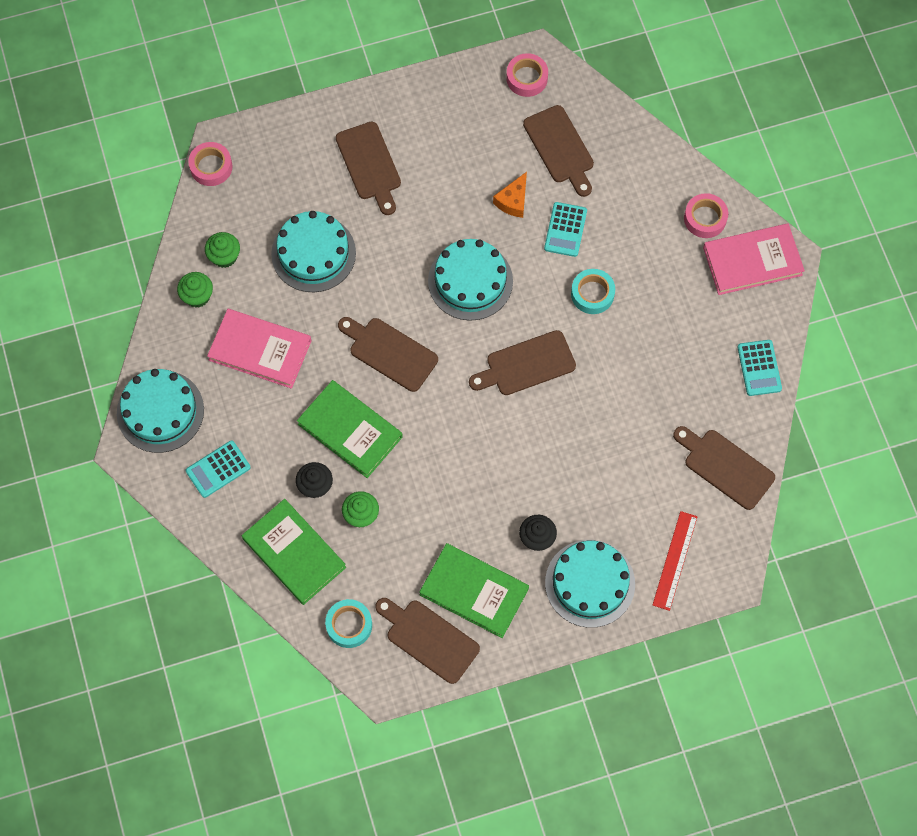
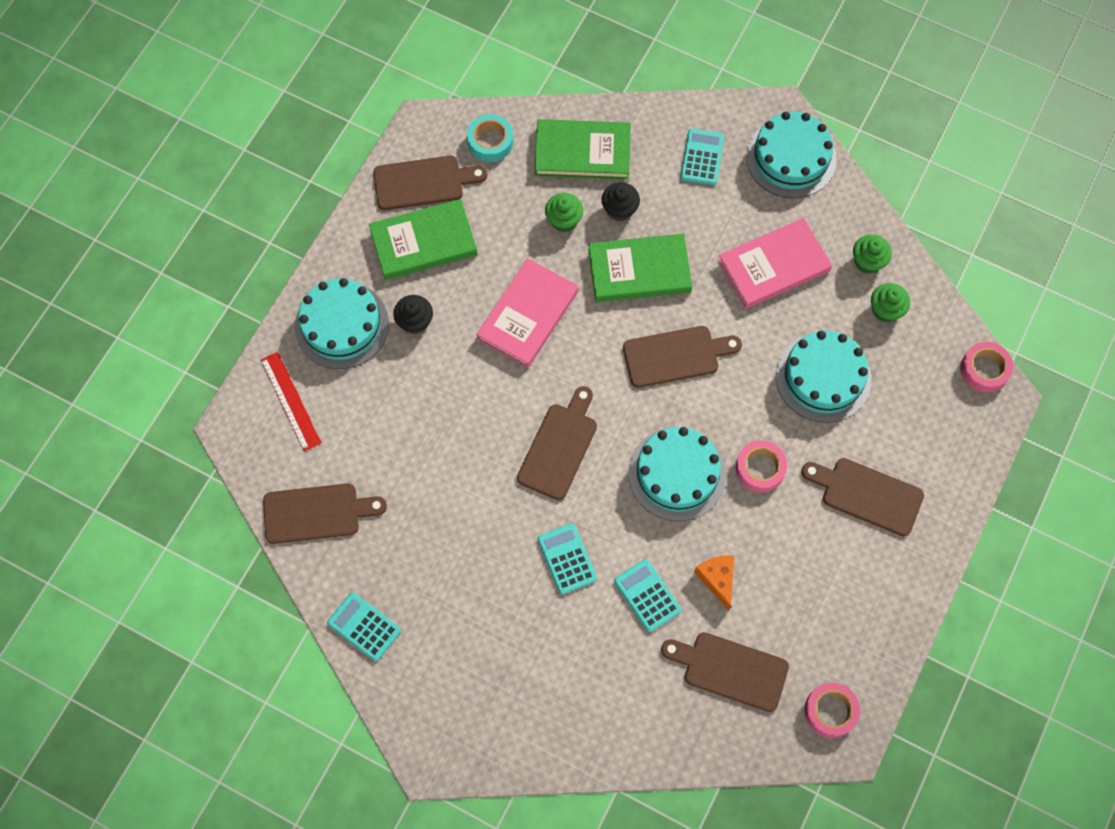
camera: 135 degrees right, 0 degrees up
(592, 294) = (567, 559): turquoise tape -> turquoise calculator
(705, 218) = (539, 726): pink tape -> pink tape (760, 468)
(752, 261) = (459, 724): pink book -> pink book (528, 315)

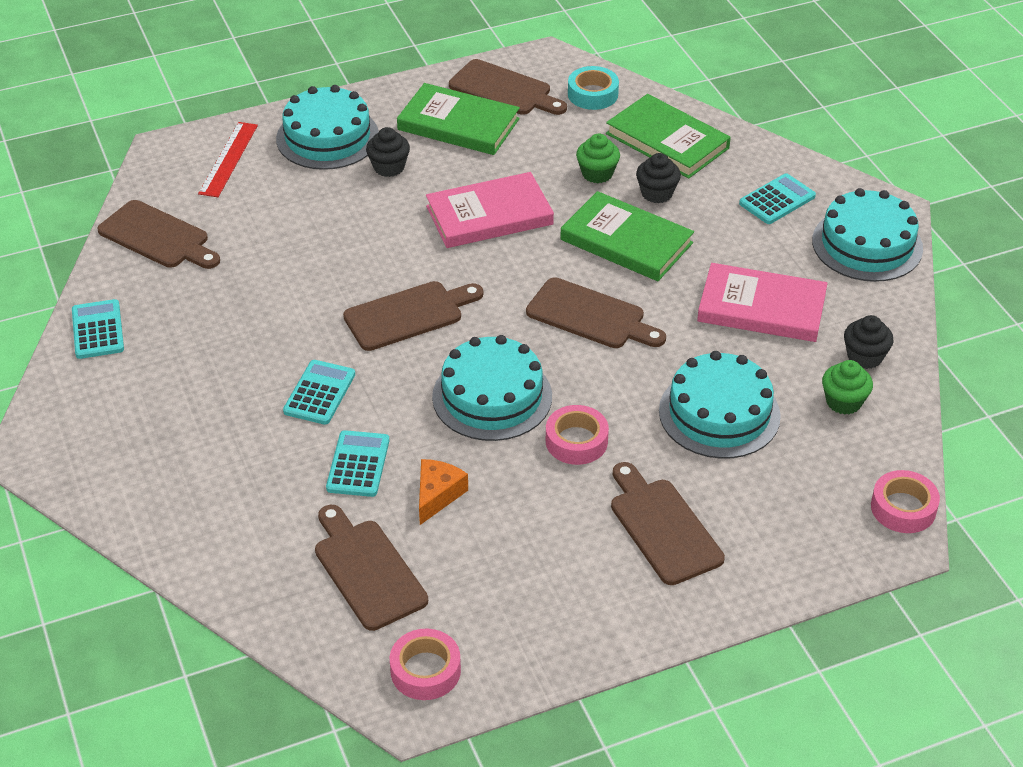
camera: 40 degrees right, 25 degrees down
(868, 261) = (864, 357): green cupcake -> black cupcake

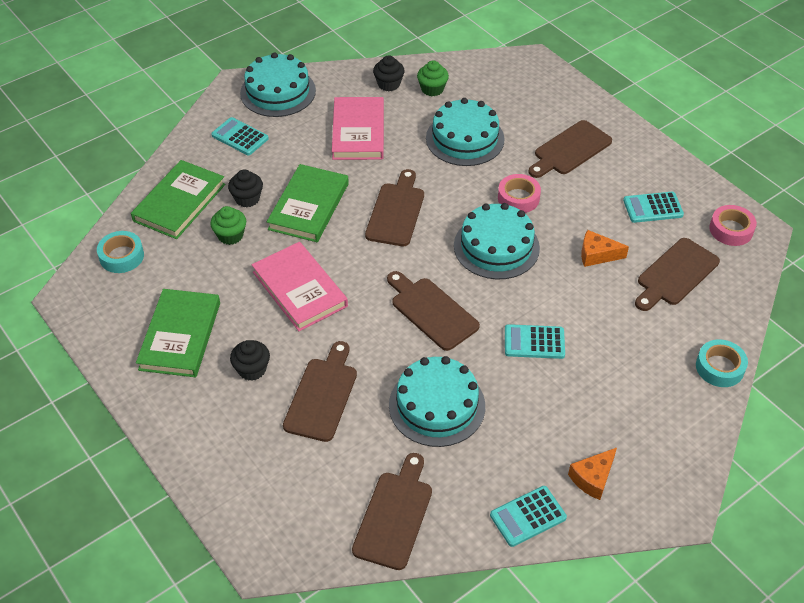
camera: 105 degrees left, 5 degrees up
(110, 392) = (593, 478): none -> orange cheese
(192, 561) = (719, 367): none -> turquoise tape
(228, 159) = (267, 497): red ruler -> none
(327, 137) = (217, 427): turquoise cake -> turquoise cake (437, 405)
(358, 464) = (591, 302): turquoise calculator -> turquoise calculator (653, 208)
(504, 90) = (123, 315): brown cutting board -> brown cutting board (322, 395)
(903, 508) = (507, 61): pink tape -> none

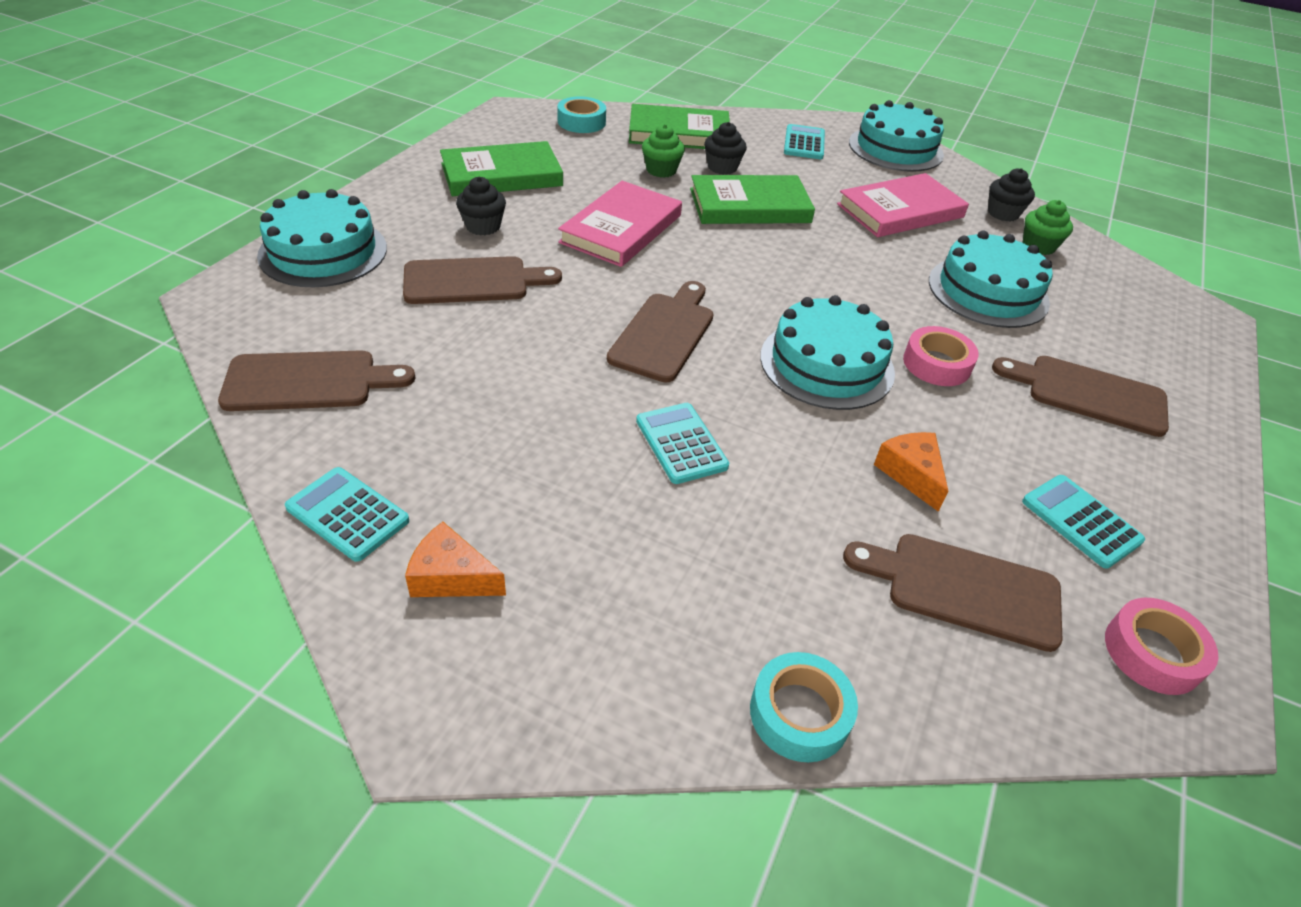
camera: 60 degrees right, 5 degrees down
(396, 211) = (804, 267): brown cutting board -> none
(437, 405) = (508, 375): turquoise cake -> turquoise cake (323, 252)

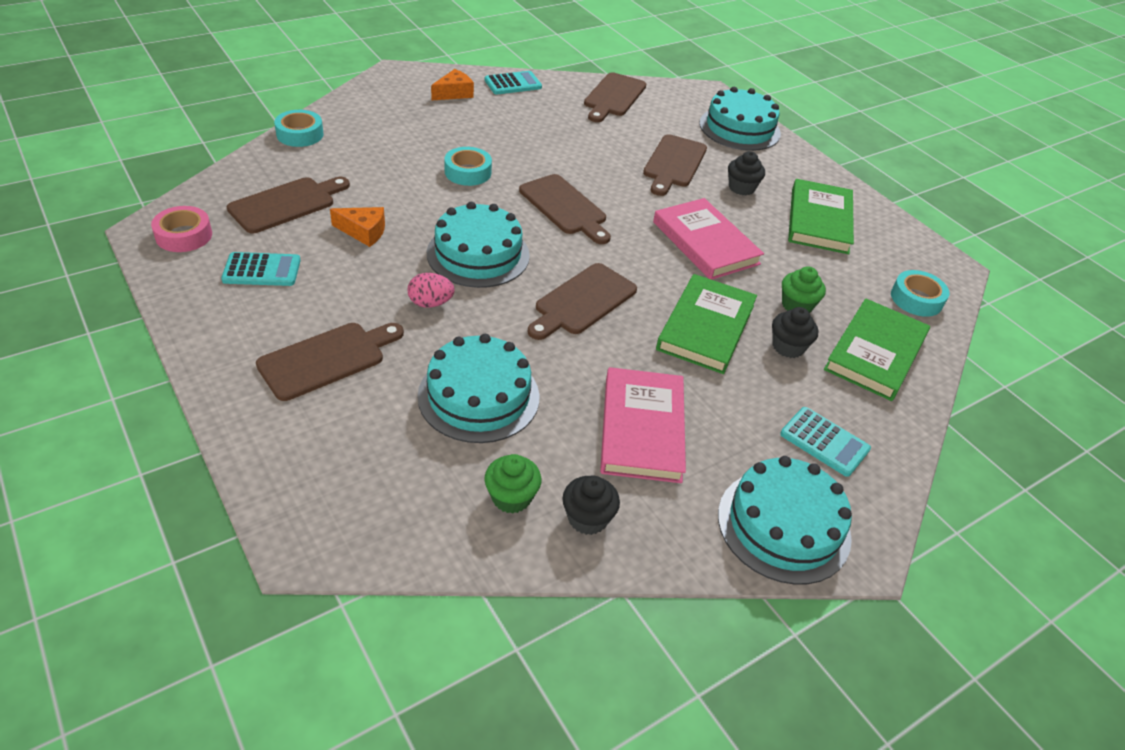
camera: 120 degrees right, 0 degrees up
(681, 443) = (468, 172): turquoise calculator -> turquoise tape
(805, 275) = (582, 301): none -> brown cutting board
(936, 364) = (430, 303): pink tape -> pink egg

